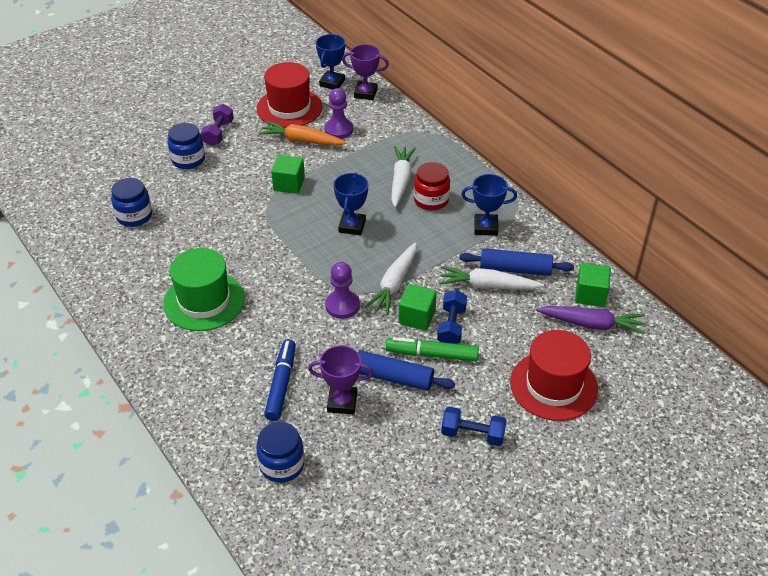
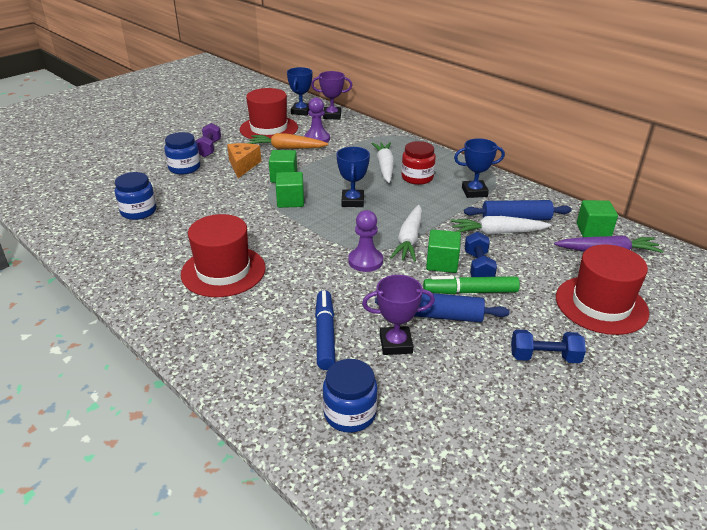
camera: 10 degrees left, 10 degrees down
(204, 301) = (223, 271): green hat -> red hat
(249, 163) = (243, 165): none -> orange cheese
(288, 218) = (290, 201): none -> green cube

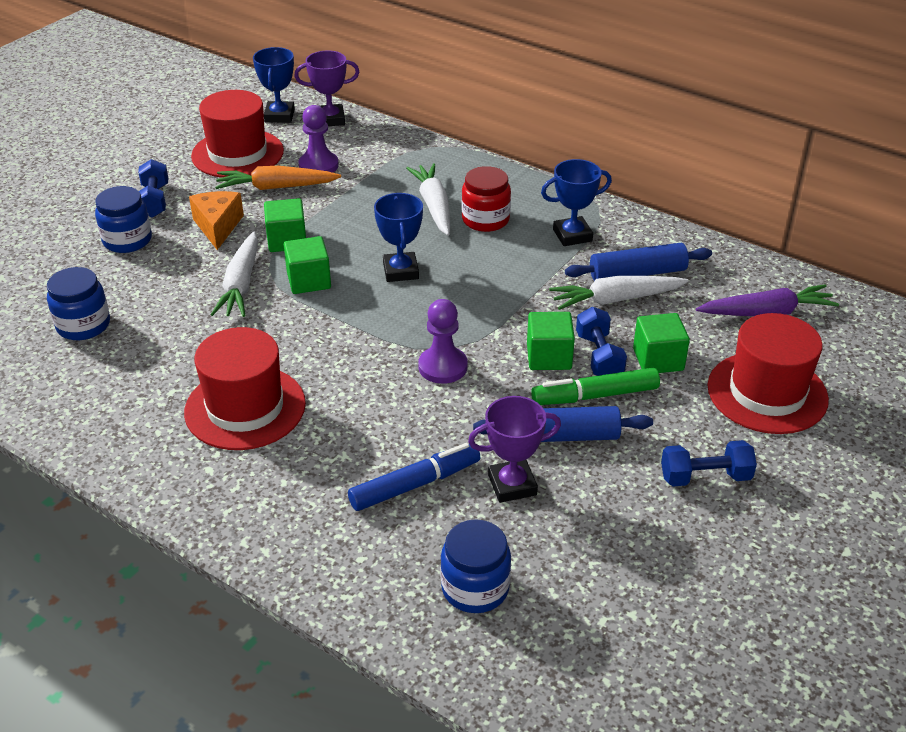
camera: 10 degrees left, 5 degrees up
(209, 148) = (154, 201): purple dumbbell -> blue dumbbell
(325, 334) = (415, 484): blue marker -> blue marker turned 75 degrees clockwise
(409, 240) = (496, 325): white carrot -> white carrot (241, 284)
(593, 231) = (744, 281): green cube -> green cube (658, 359)

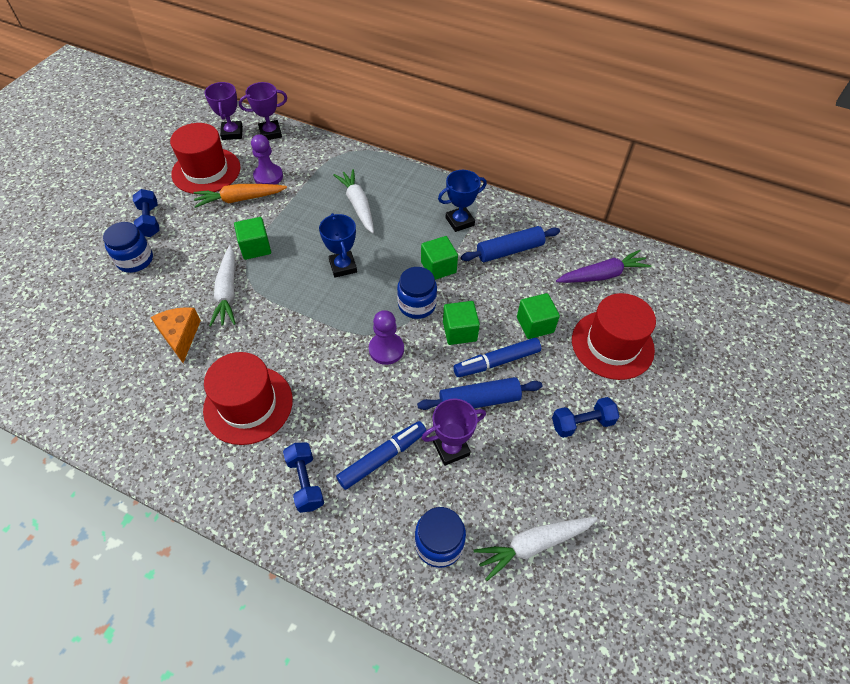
camera: 10 degrees left, 15 degrees up
(83, 325) = (113, 343): blue jar -> blue jar (417, 304)
(218, 226) = (202, 240): orange cheese -> orange cheese (180, 336)
(279, 116) = (232, 133): blue trophy -> purple trophy
(309, 281) = (277, 282): green cube -> green cube (438, 267)
(485, 220) = (396, 214): red jar -> none
(595, 396) = (496, 362): green marker -> blue marker
(599, 356) = (494, 327): blue dumbbell -> blue dumbbell (305, 482)
(616, 299) = (498, 275): white carrot -> white carrot (533, 545)

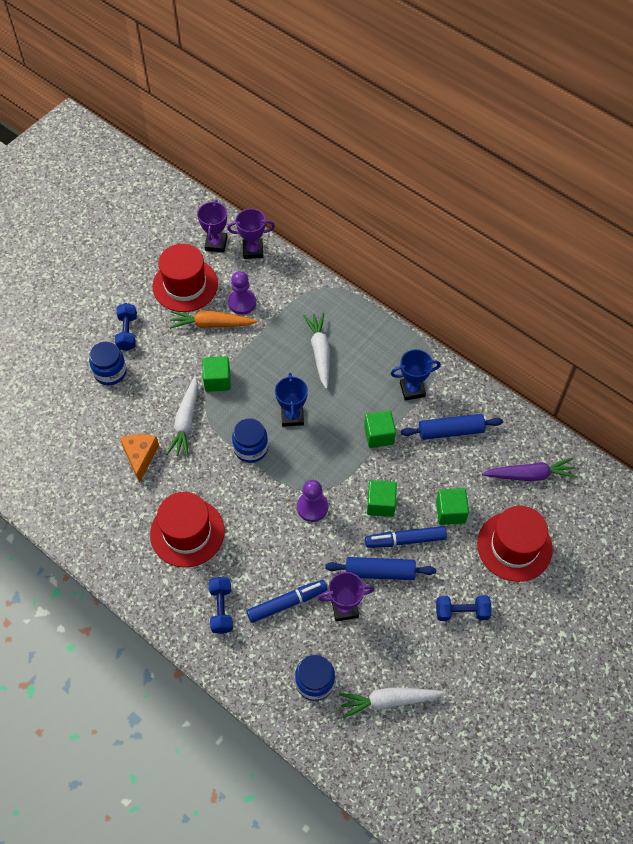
camera: 15 degrees right, 5 degrees up
(417, 304) = (349, 469): blue jar -> blue jar (251, 448)

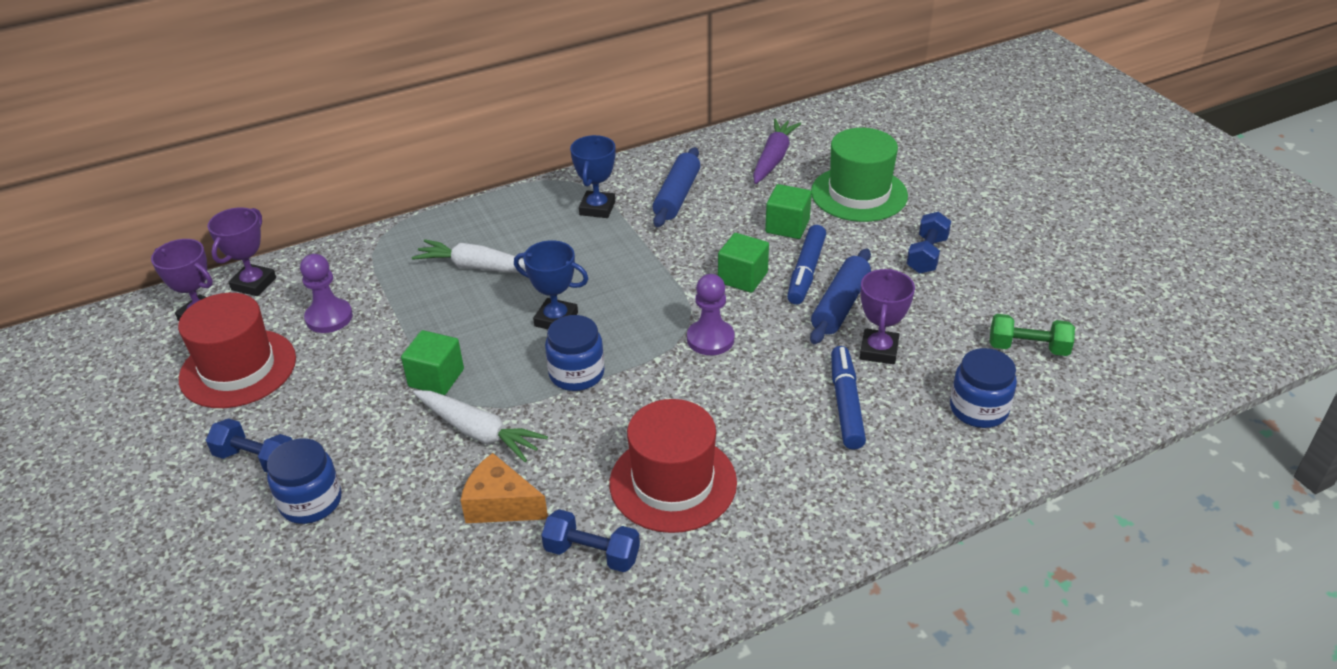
camera: 65 degrees left, 20 degrees down
(211, 324) = (334, 358): orange carrot -> none
(221, 609) = (823, 477): blue dumbbell -> blue dumbbell (592, 553)
(379, 435) = (642, 252): green cube -> none
(388, 701) = (1028, 348): white carrot -> green dumbbell
(514, 546) = (859, 194): red hat -> green hat

